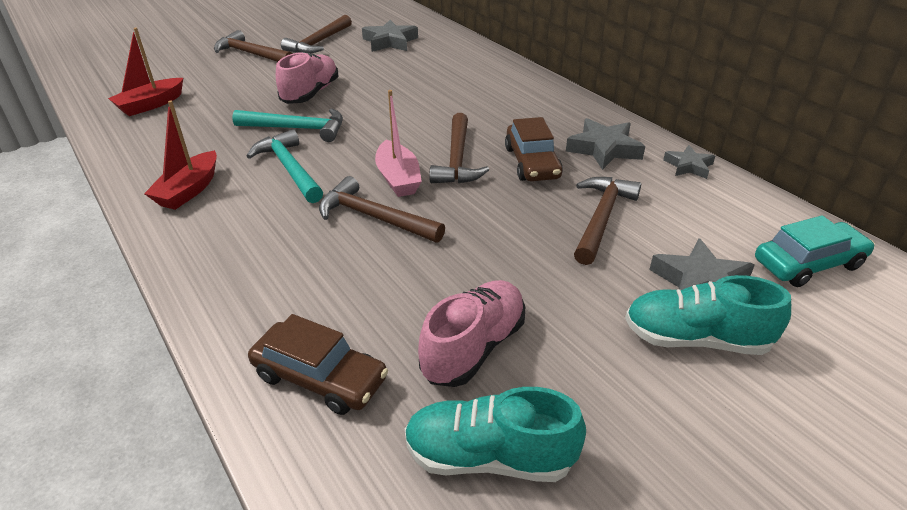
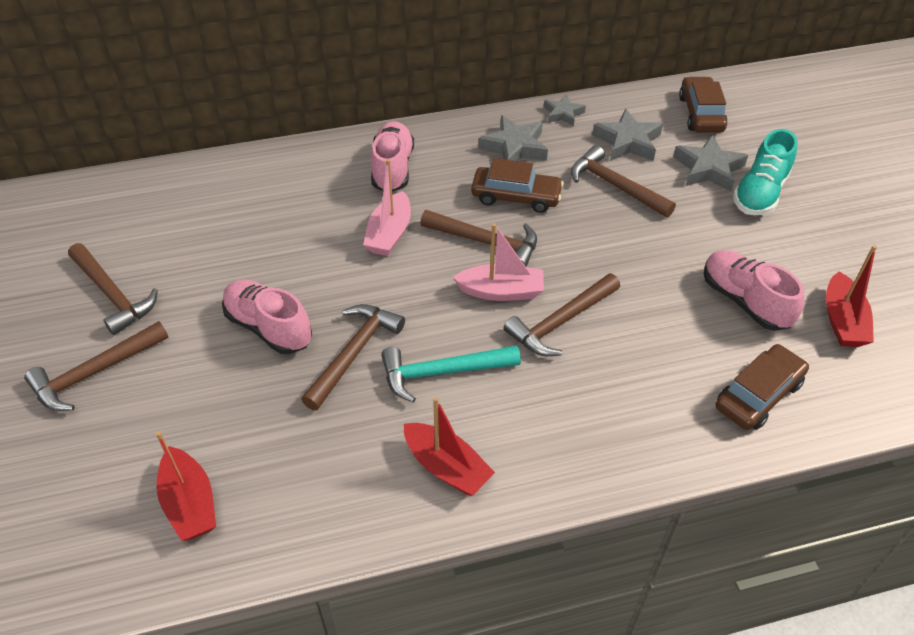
camera: 70 degrees left, 10 degrees up
(297, 129) = (354, 353): turquoise hammer -> brown hammer
(390, 42) = (168, 227): grey star -> grey star (627, 142)
(437, 115) = (389, 234): none -> pink boat
(489, 457) = (842, 321): turquoise shoe -> red boat
(517, 100) = (392, 169): none -> pink shoe
(808, 264) = (701, 114): turquoise car -> brown car

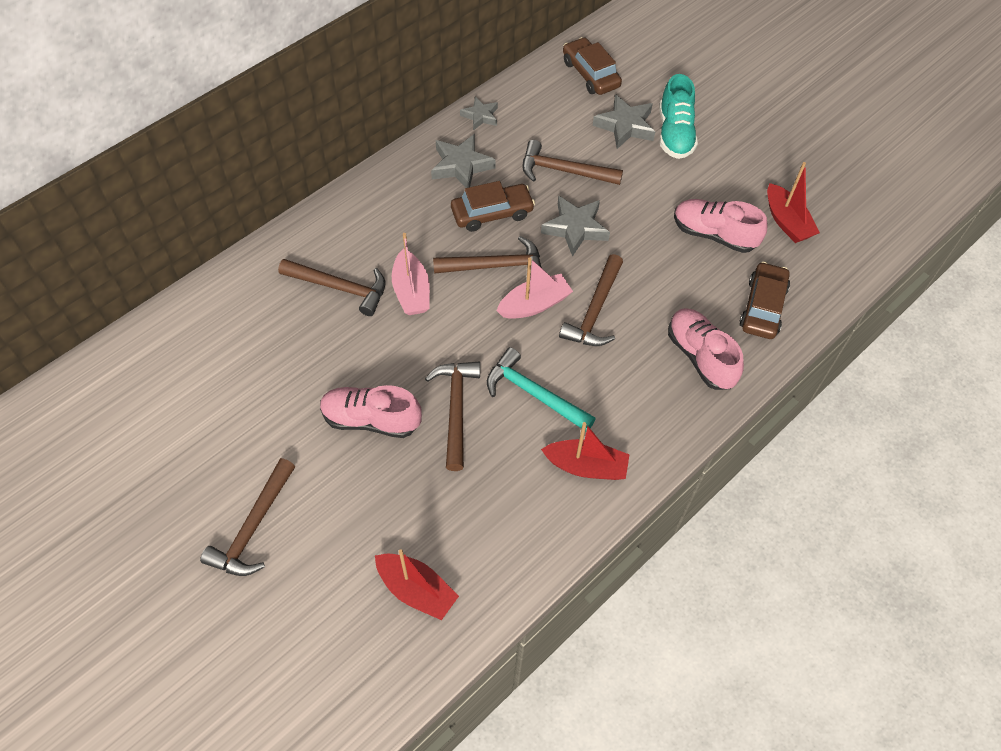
camera: 30 degrees left, 10 degrees up
(113, 295) = (212, 453): brown hammer -> brown hammer (340, 288)
(392, 169) = (371, 228): pink shoe -> pink shoe (700, 356)
(442, 372) = (534, 393): turquoise hammer -> turquoise hammer turned 75 degrees clockwise
(627, 142) = (549, 124): grey star -> grey star (575, 228)

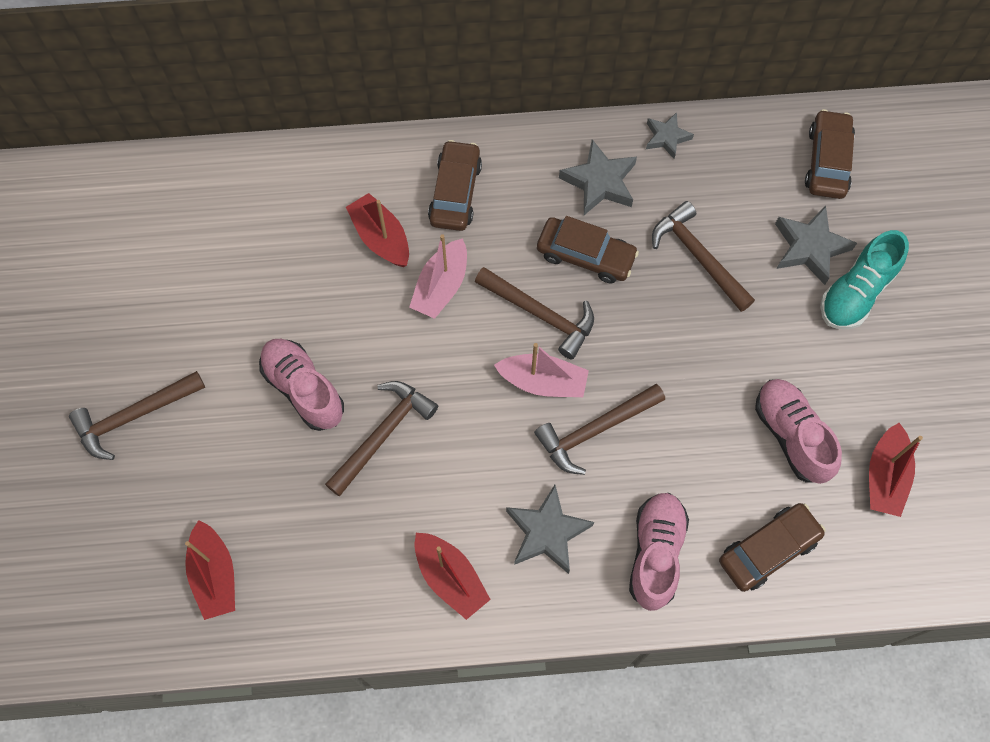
camera: 40 degrees right, 10 degrees up
(340, 288) = (381, 237): brown hammer -> red boat
(368, 229) = (455, 192): none -> brown car
(534, 393) = (465, 471): turquoise hammer -> none
(575, 228) = (654, 329): grey star -> grey star (547, 532)

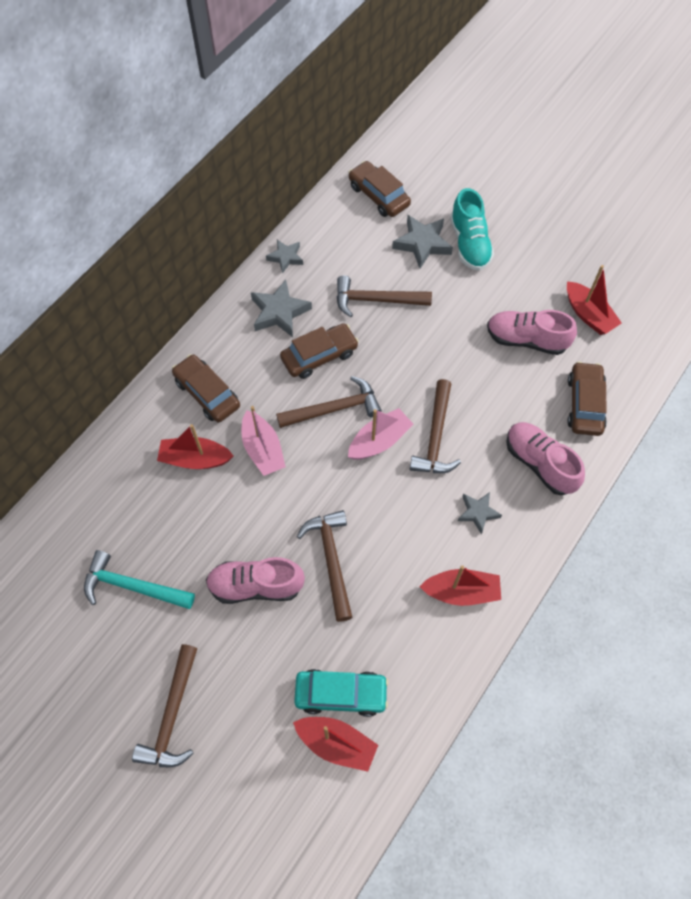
camera: 50 degrees left, 5 degrees down
(220, 288) = (133, 586): none -> turquoise hammer
(262, 543) = (341, 694): none -> turquoise car
(547, 532) = (478, 513): grey star -> grey star, size x0.63

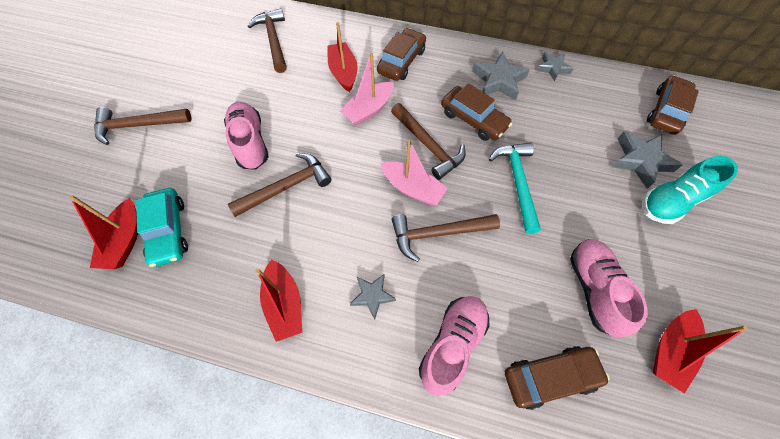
camera: 70 degrees right, 0 degrees up
(133, 586) = (232, 72): turquoise hammer -> turquoise hammer (517, 182)
(376, 300) = (554, 143): brown hammer -> brown hammer (274, 40)

